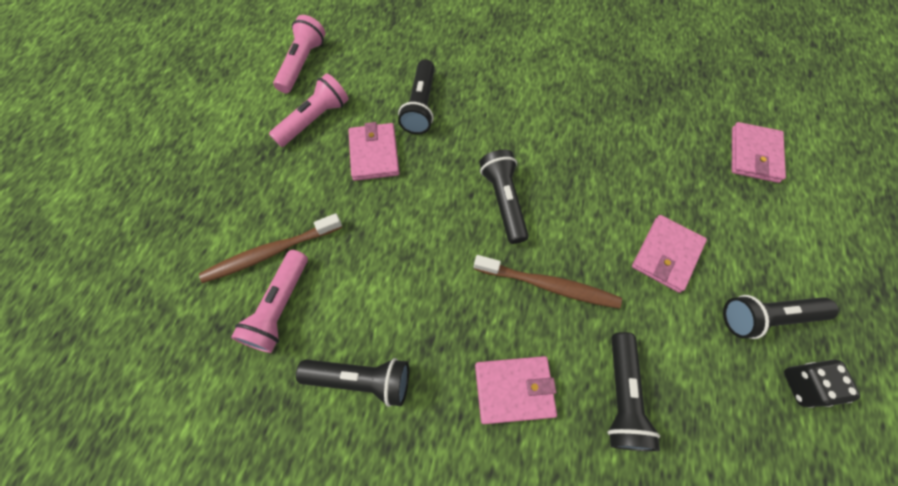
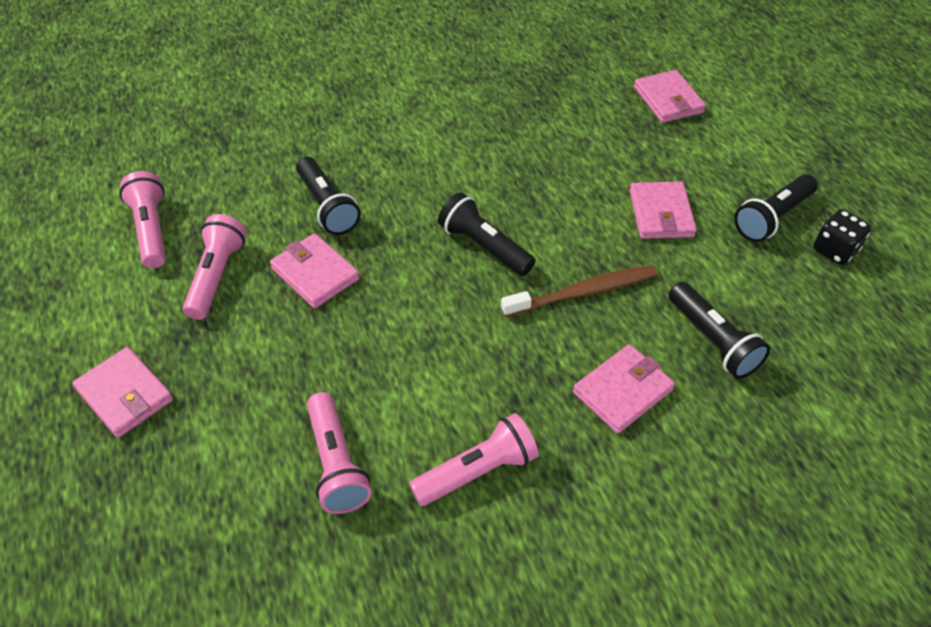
camera: 35 degrees left, 15 degrees down
(203, 173) = (125, 395): none -> pink wallet
(271, 252) = (280, 421): brown toothbrush -> none
(361, 380) = (477, 471): black flashlight -> pink flashlight

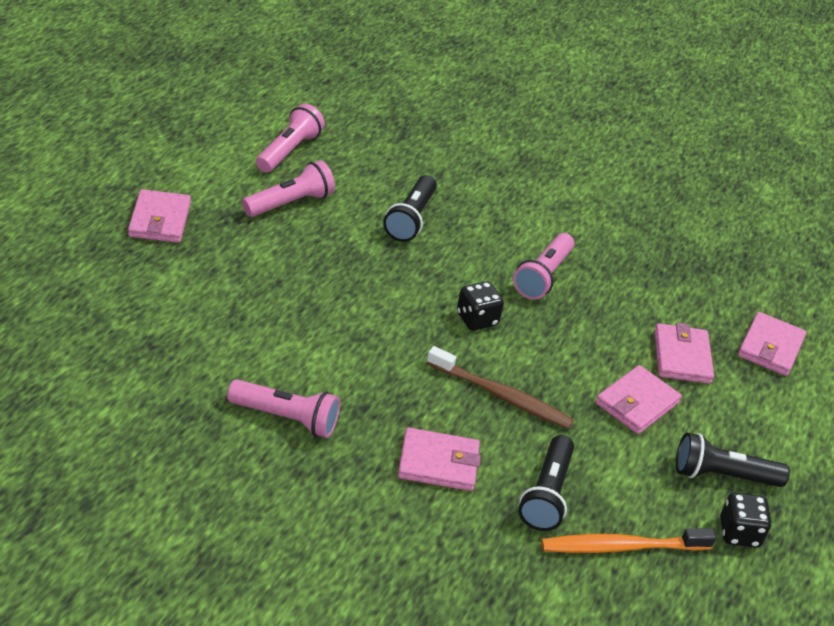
camera: 40 degrees right, 10 degrees down
(315, 274) = (347, 247): pink wallet -> pink wallet (682, 357)
(336, 463) = (217, 345): pink flashlight -> pink flashlight (542, 276)
(484, 246) = (477, 319): black flashlight -> black dice
(801, 331) = (622, 547): none -> orange toothbrush

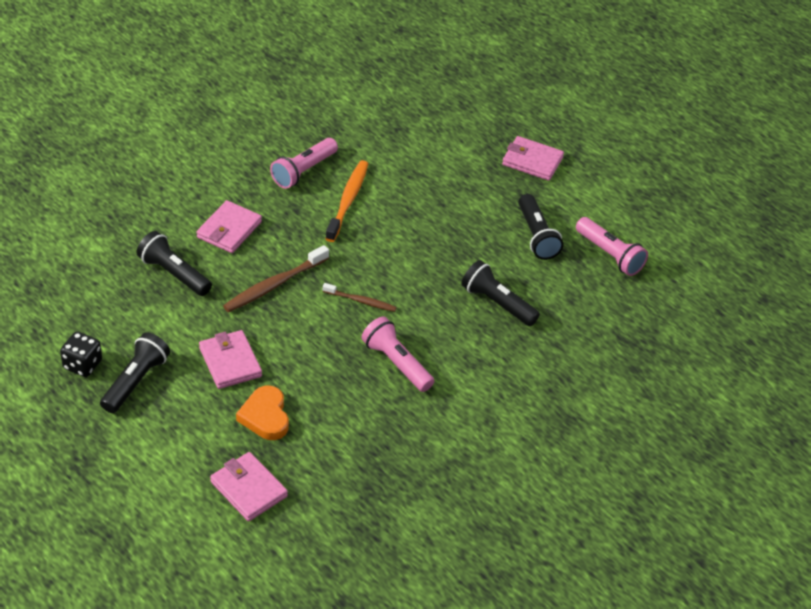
camera: 115 degrees right, 5 degrees up
(290, 203) = (536, 236): pink flashlight -> black flashlight
(477, 319) = (360, 301): black dice -> brown toothbrush
(622, 547) = (110, 294): orange toothbrush -> orange toothbrush (348, 201)
(682, 357) = (265, 416): pink wallet -> orange heart

